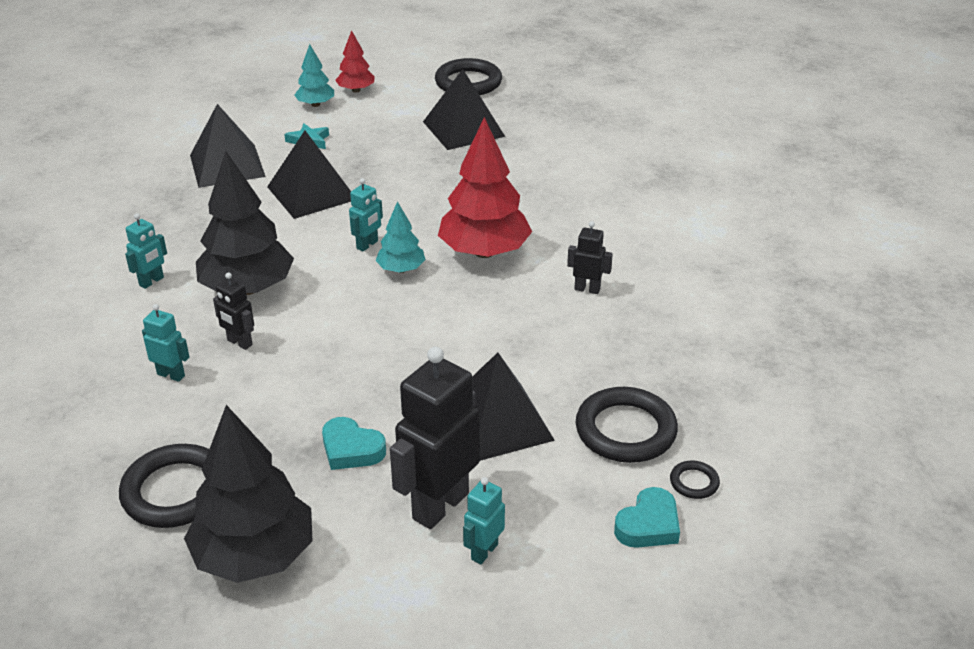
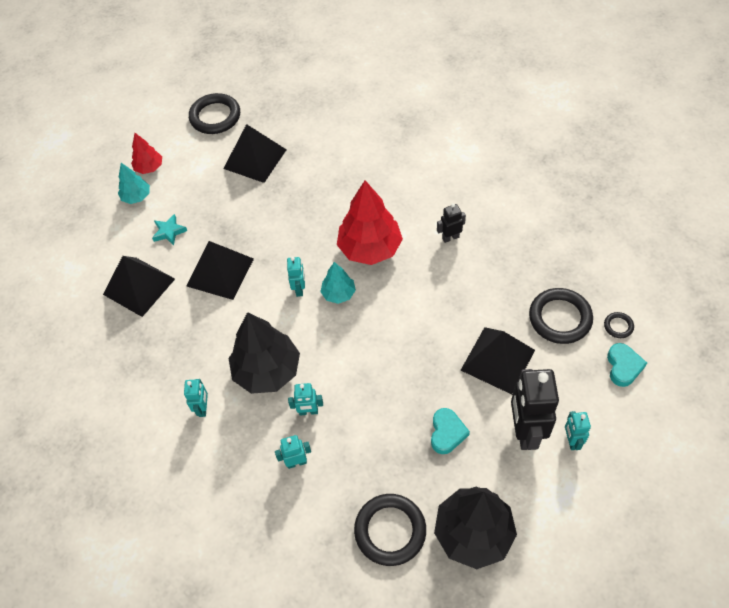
camera: 35 degrees left, 20 degrees up
(239, 343) = (308, 411): black robot -> turquoise robot
(351, 449) = (447, 433): turquoise heart -> turquoise heart turned 75 degrees counterclockwise

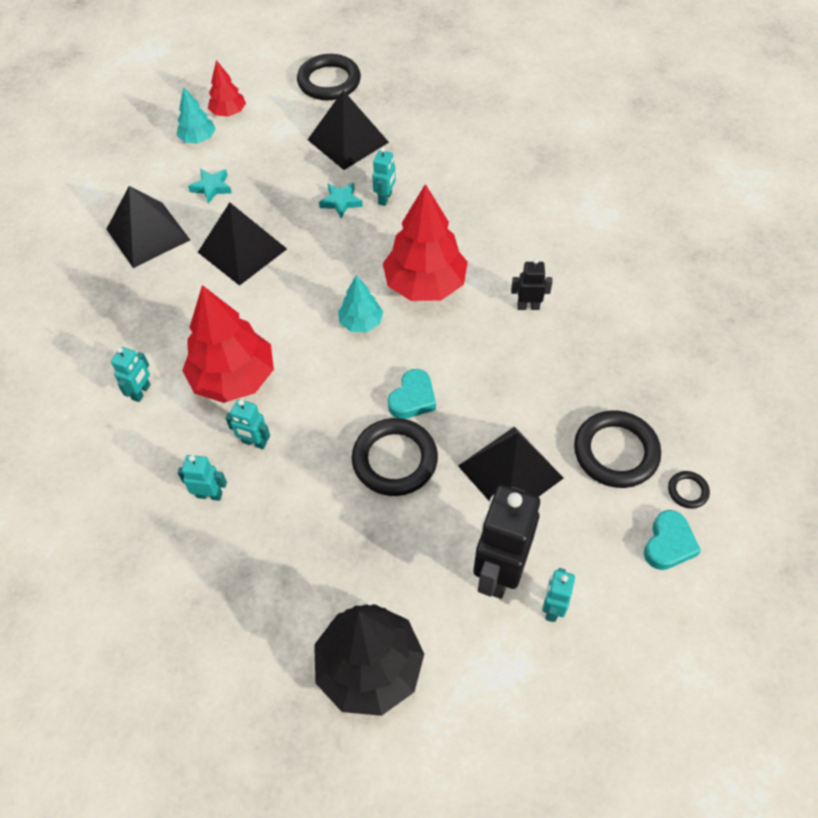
camera: 20 degrees right, 0 degrees up
(267, 370) = (234, 378): black tree -> red tree
(275, 208) = (341, 202): none -> turquoise star
(299, 289) = (319, 301): turquoise robot -> turquoise robot (385, 198)
(390, 531) = (272, 620): black ring -> black ring (395, 460)
(447, 433) = (402, 533): turquoise heart -> turquoise heart (412, 398)

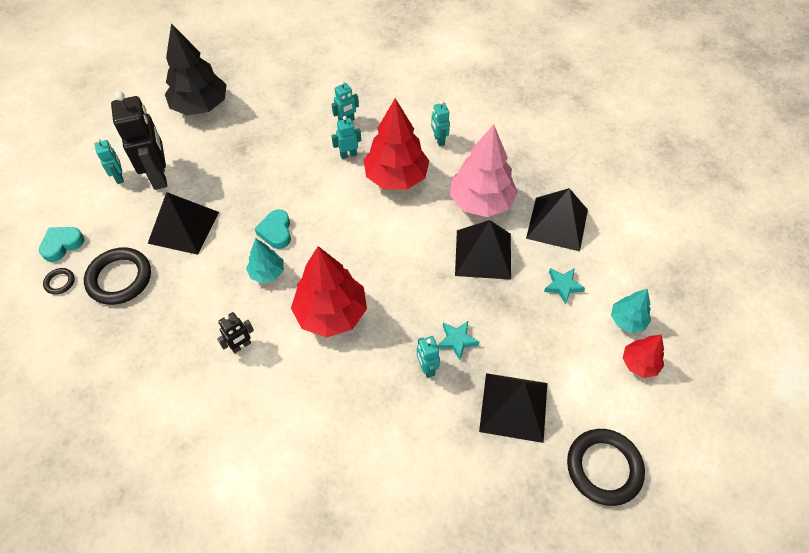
camera: 140 degrees right, 0 degrees up
(185, 297) = (481, 201): none -> pink tree
(361, 322) = (352, 257): turquoise tree -> turquoise tree (267, 272)
(395, 460) = (259, 193): black ring -> none
(668, 544) = (62, 245): turquoise heart -> turquoise heart turned 60 degrees clockwise

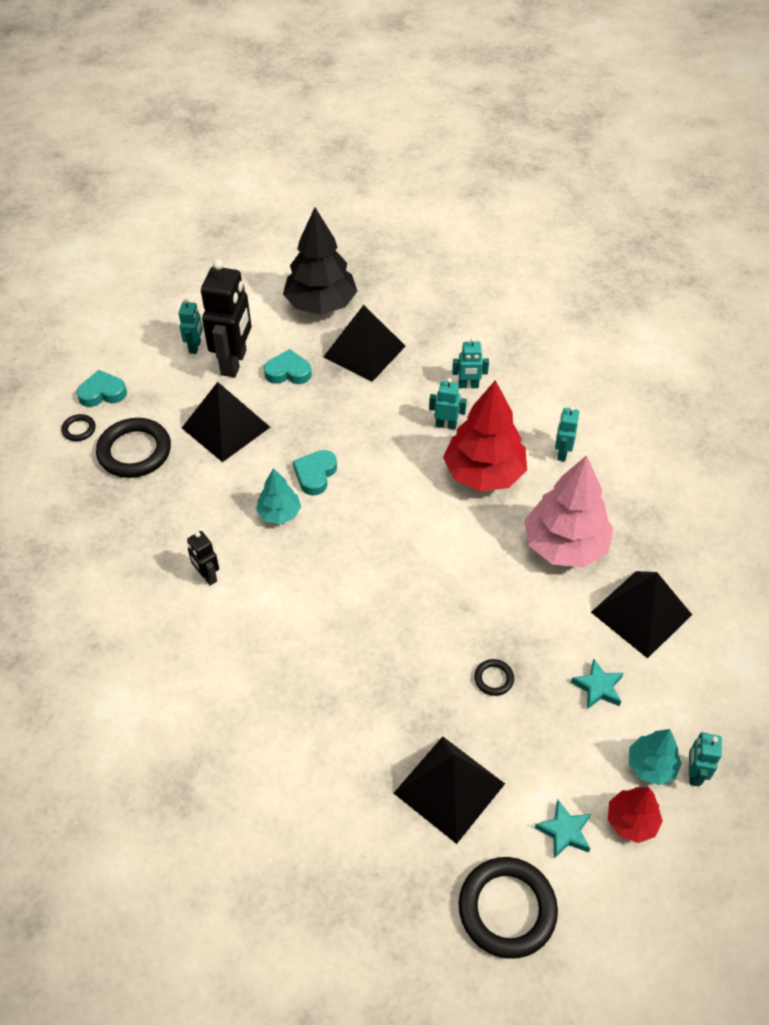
camera: 30 degrees right, 5 degrees down
(207, 165) = (288, 372): none -> turquoise heart
(241, 346) = (207, 576): black robot -> black robot turned 60 degrees clockwise
(331, 313) = (318, 588): red tree -> none
(426, 368) = (381, 697): turquoise robot -> turquoise robot (694, 773)
(457, 340) = (433, 685): turquoise star -> turquoise star (564, 831)
(483, 254) = (527, 605): black pyramid -> black pyramid (364, 351)
(494, 315) = (493, 679): none -> black ring

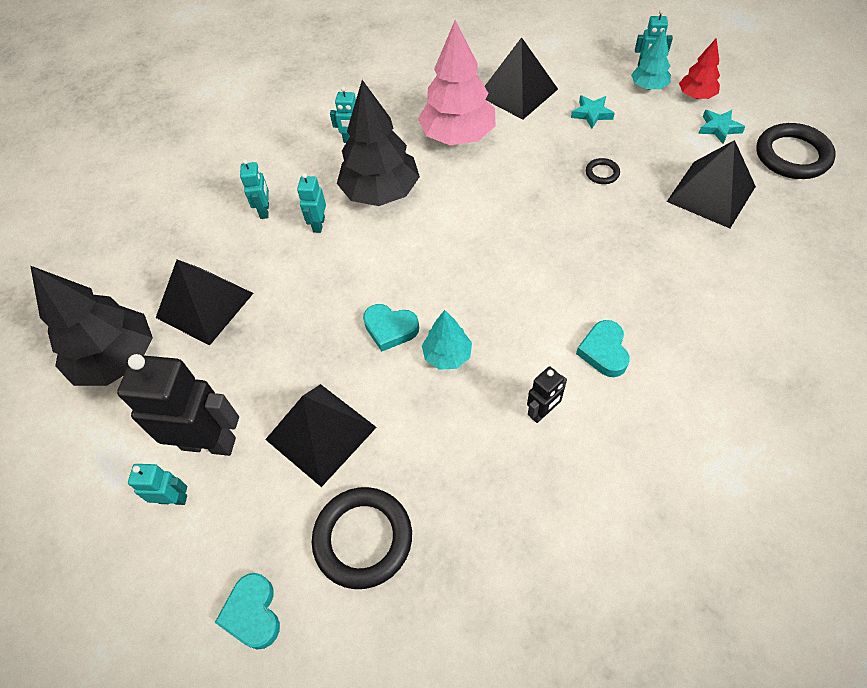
camera: 90 degrees left, 5 degrees up
(79, 429) = (324, 630): black ring -> none
(288, 372) = (231, 378): turquoise heart -> turquoise heart (604, 351)
(483, 473) = (381, 192): red tree -> black tree

